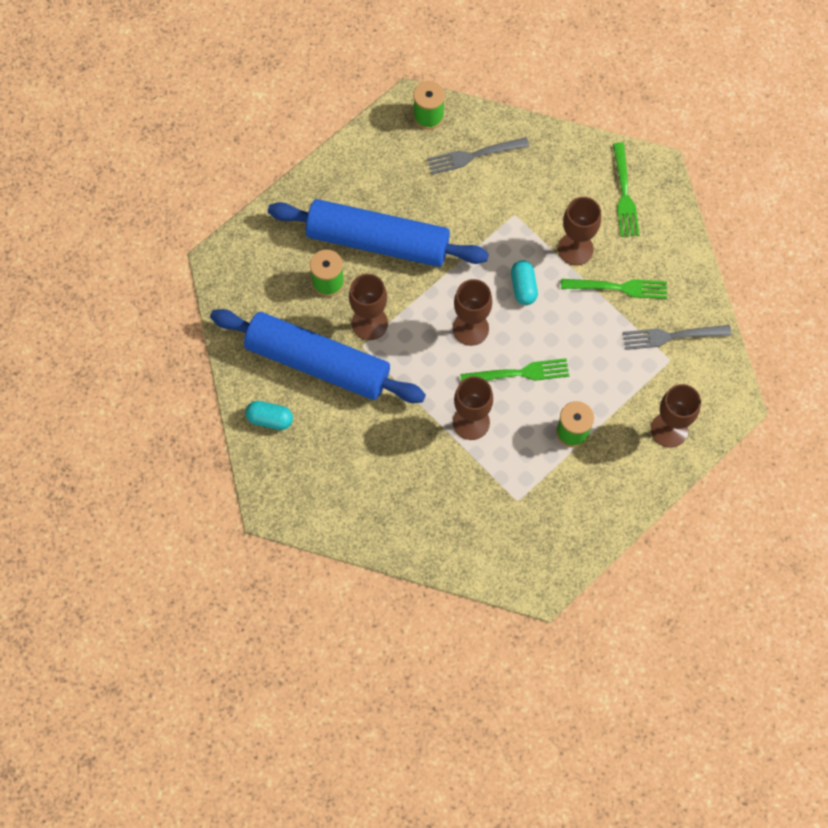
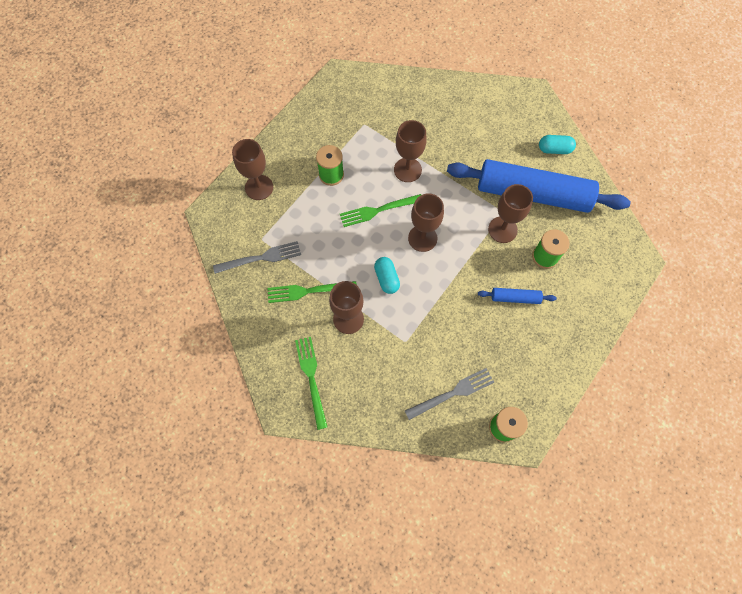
camera: 170 degrees right, 0 degrees up
(378, 241) = (515, 298): blue rolling pin -> blue rolling pin, size x0.41

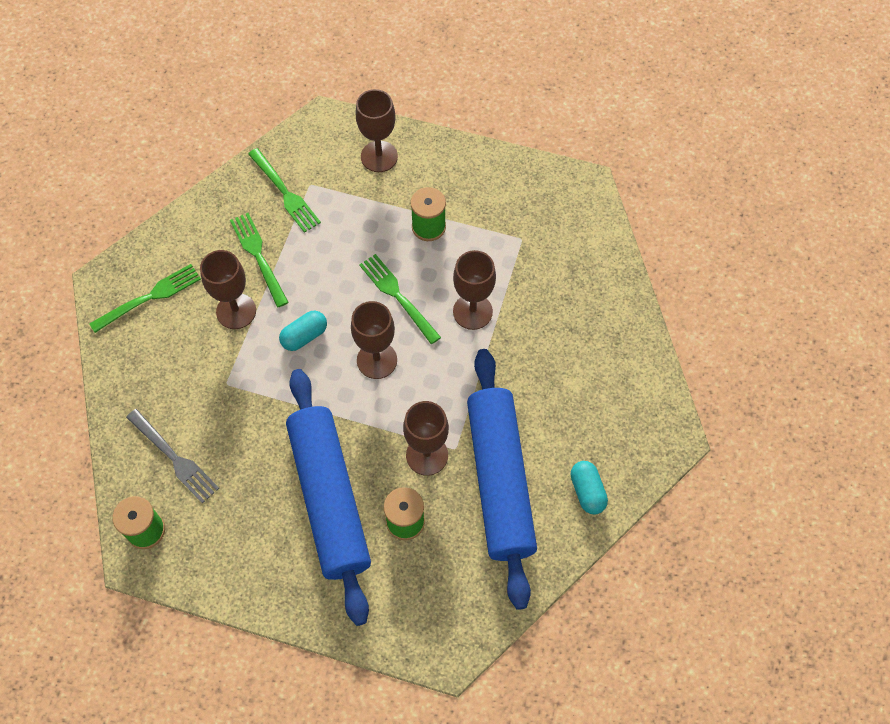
camera: 70 degrees right, 5 degrees down
(261, 258) = (285, 192): grey fork -> green fork
(515, 298) = (329, 498): blue rolling pin -> blue rolling pin, size x2.46

